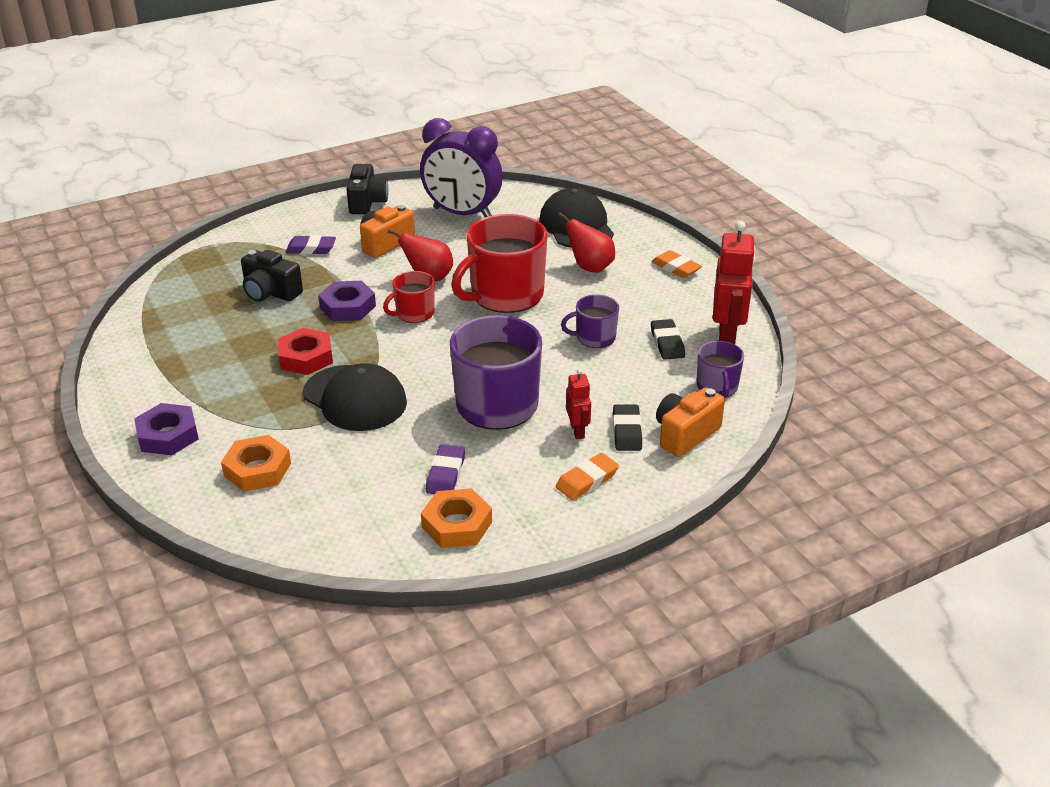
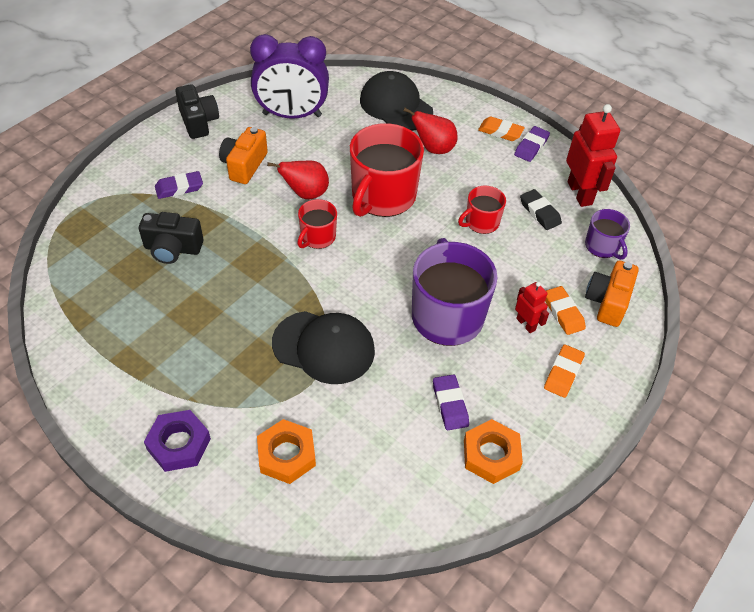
camera: 25 degrees left, 15 degrees up
(306, 357) = (252, 314): red nut -> none
(347, 307) = (254, 246): purple nut -> none
(594, 338) = (481, 222): purple mug -> red mug
(627, 431) = (563, 313): black eraser -> orange eraser
(701, 287) = (531, 146): none -> purple eraser

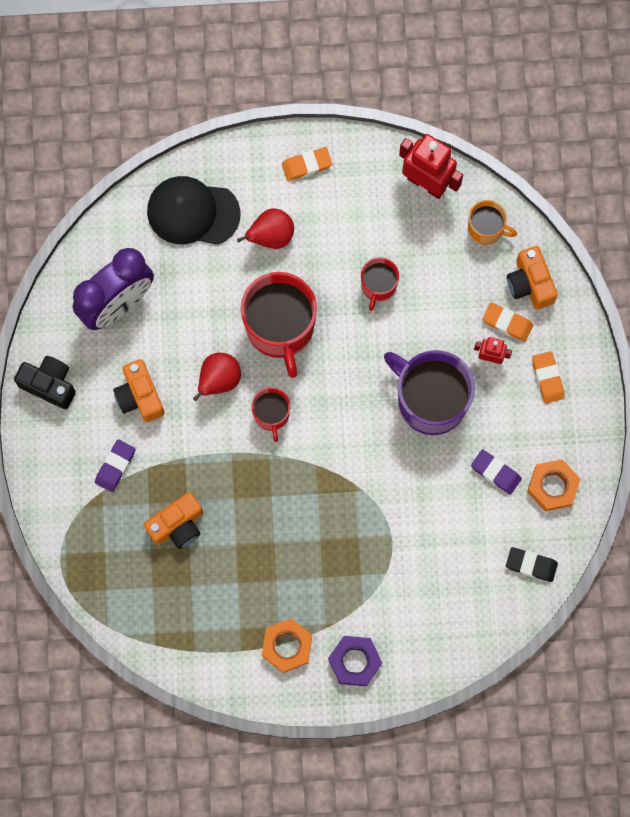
camera: 40 degrees left, 25 degrees up
(172, 249) = (177, 525): black camera -> orange camera
(286, 455) = (428, 605): orange nut -> orange nut (287, 646)
(324, 347) = (372, 505): black cap -> none
(531, 146) = (346, 161): purple eraser -> none
(539, 212) = (412, 234): black eraser -> black eraser (531, 565)
(602, 246) = (486, 229): purple mug -> orange mug

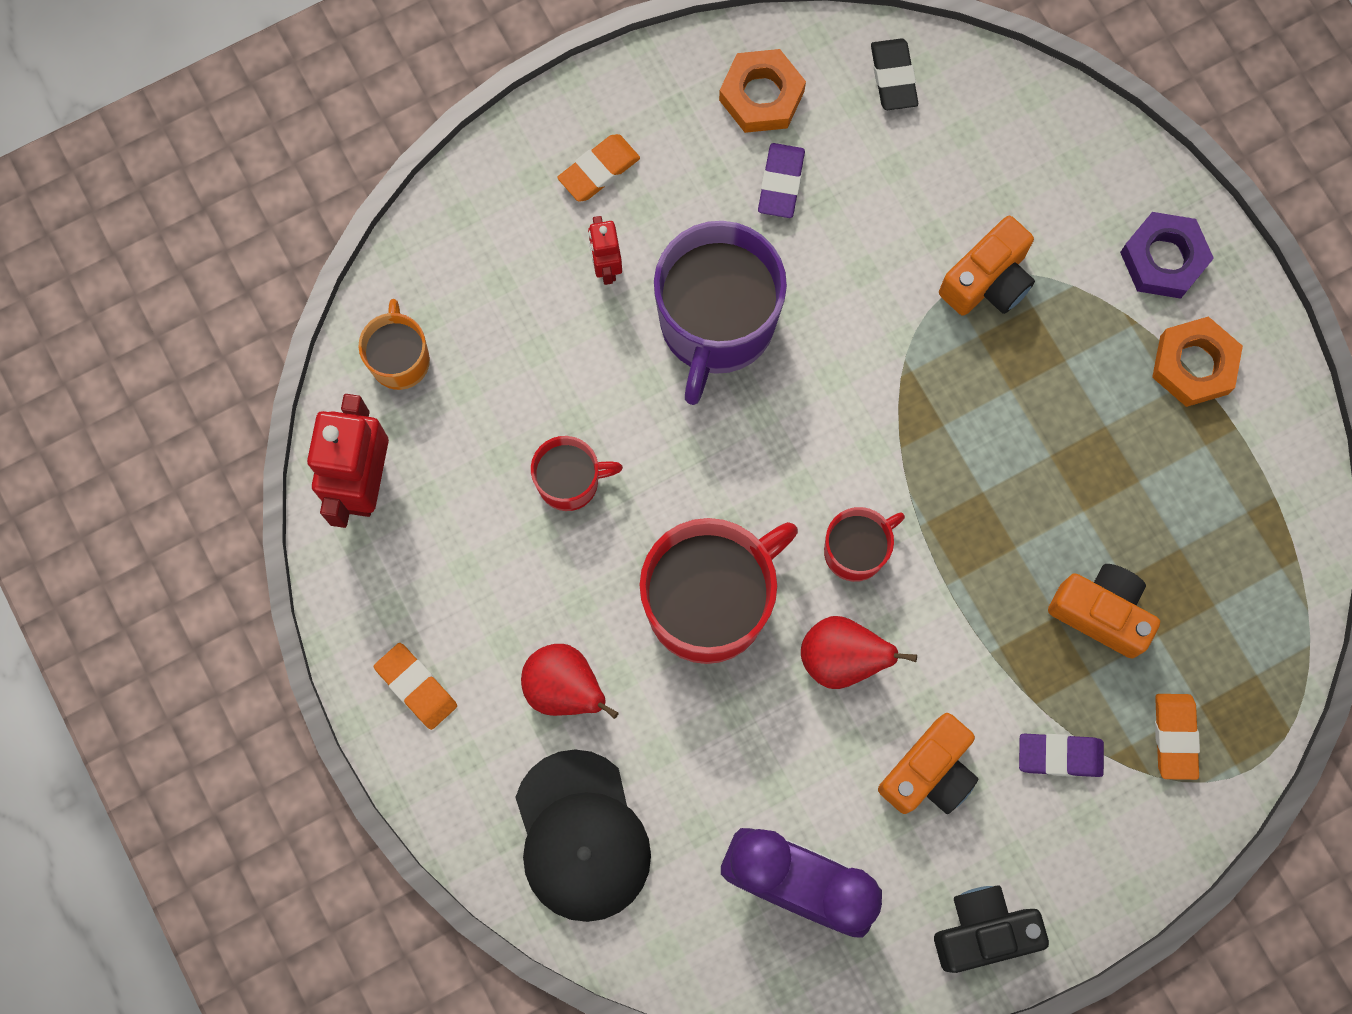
camera: 115 degrees left, 0 degrees up
(49, 384) = (983, 931): black camera -> black camera turned 75 degrees clockwise
(507, 323) = (539, 264): orange eraser -> orange eraser (1175, 737)
(530, 284) = (460, 257): orange camera -> orange camera (987, 281)

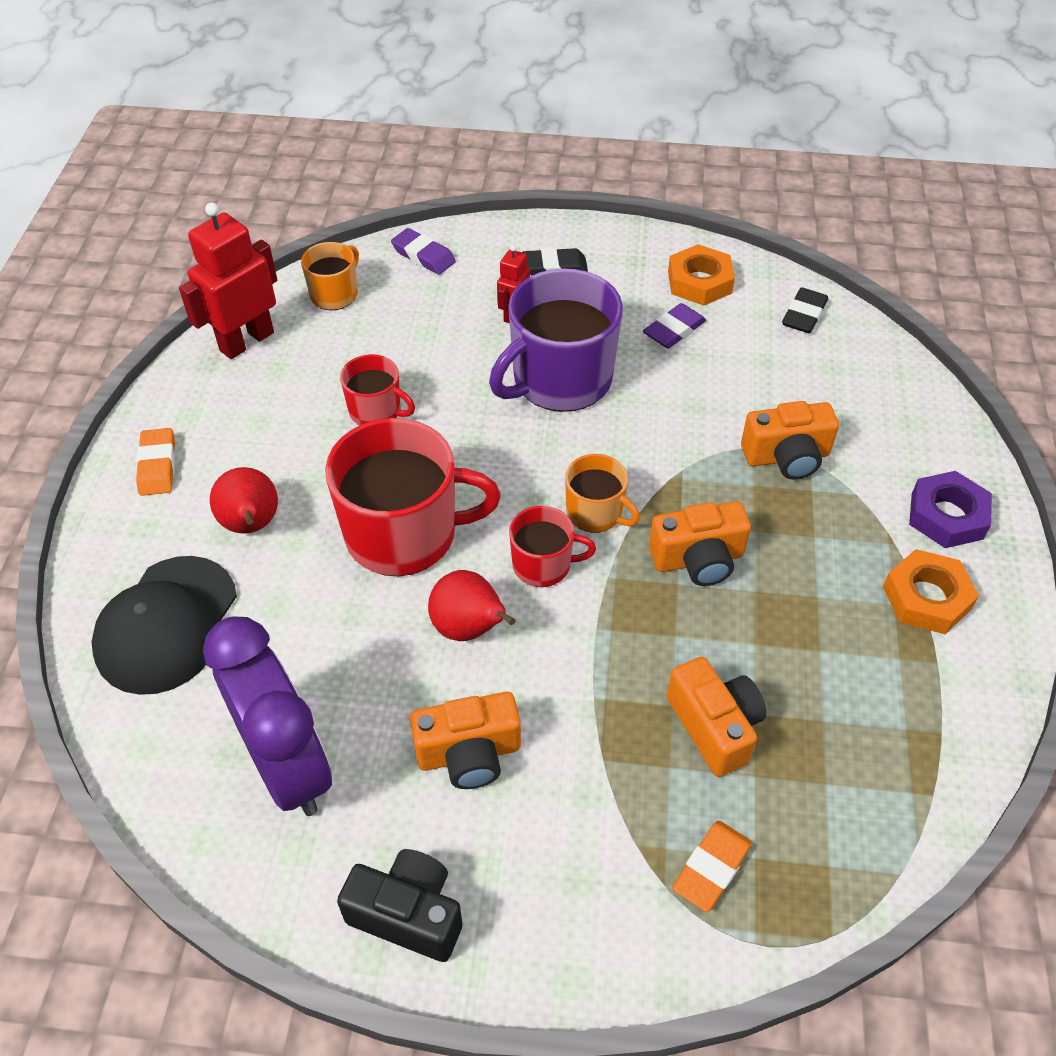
camera: 35 degrees right, 25 degrees down
(599, 170) = (554, 267): orange eraser -> black eraser
(861, 463) = (595, 513): none -> orange mug
(983, 453) = (698, 559): none -> orange camera
(1060, 756) = (592, 814): purple eraser -> purple eraser (423, 255)

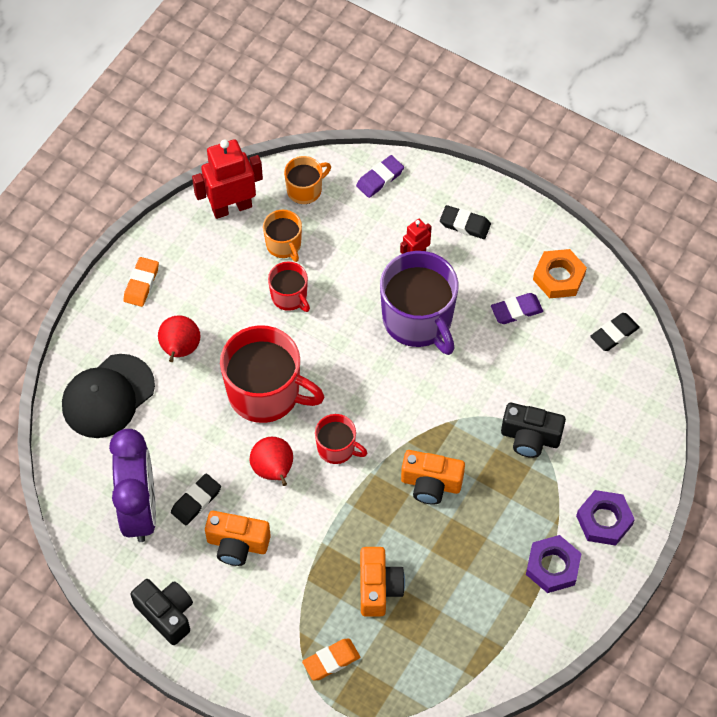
camera: 25 degrees right, 10 degrees up
(373, 717) = (196, 501): none -> black eraser
(423, 255) = (380, 178): purple eraser -> purple eraser turned 75 degrees clockwise
(560, 379) = (418, 320): purple mug -> purple mug turned 105 degrees counterclockwise
(595, 513) = (387, 426): orange mug -> orange mug (284, 245)
(786, 457) = (530, 437): orange camera -> black camera
(926, 598) = (552, 566): orange nut -> purple nut

